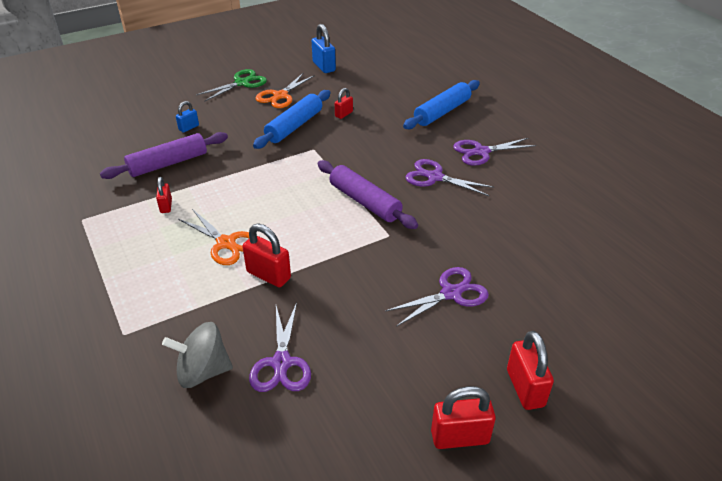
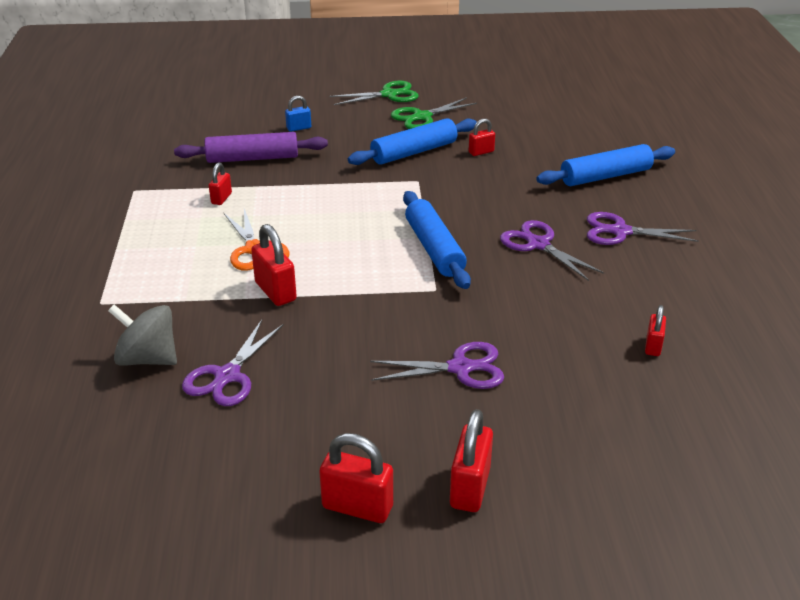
camera: 25 degrees right, 5 degrees down
(280, 96) = (422, 117): orange scissors -> green scissors
(324, 66) = (497, 96): blue padlock -> none
(365, 202) = (434, 249): purple rolling pin -> blue rolling pin
(562, 233) = (653, 346): none -> red padlock

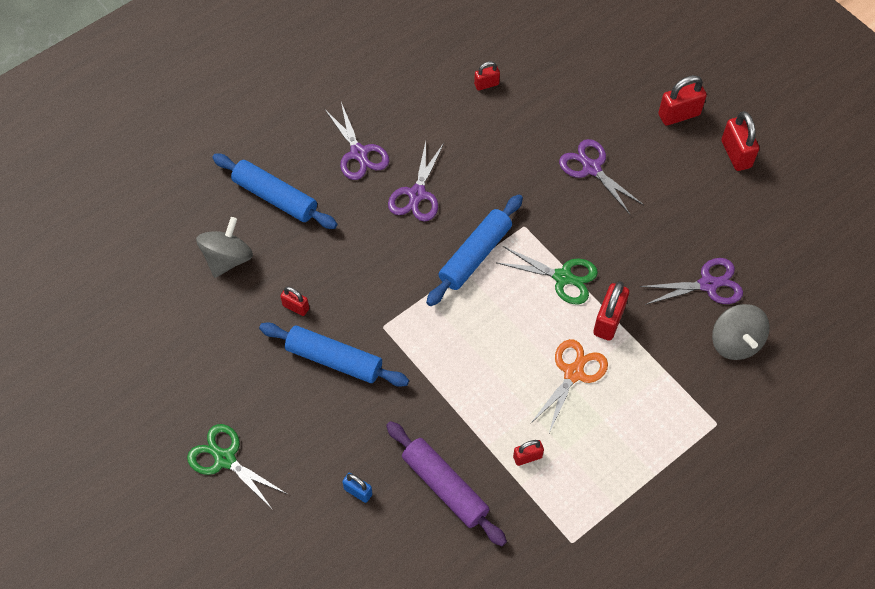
camera: 125 degrees left, 25 degrees up
(422, 117) = (257, 396): green scissors -> green scissors (563, 277)
(560, 140) = (227, 259): none -> grey spinning top

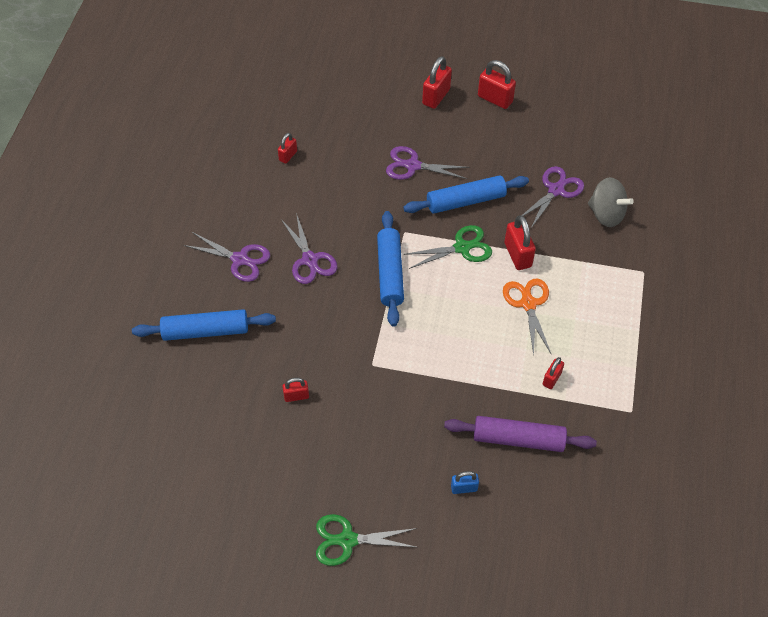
camera: 40 degrees left, 5 degrees down
(227, 259) = (211, 399): grey spinning top -> none
(334, 360) = (360, 412): blue rolling pin -> blue rolling pin (466, 201)

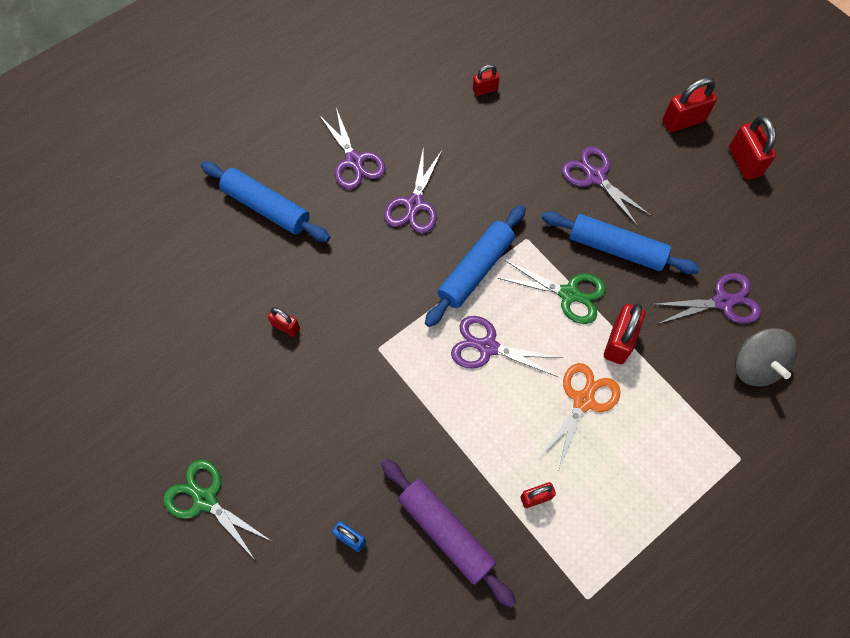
camera: 40 degrees right, 10 degrees up
(441, 314) = (487, 347): none -> purple scissors

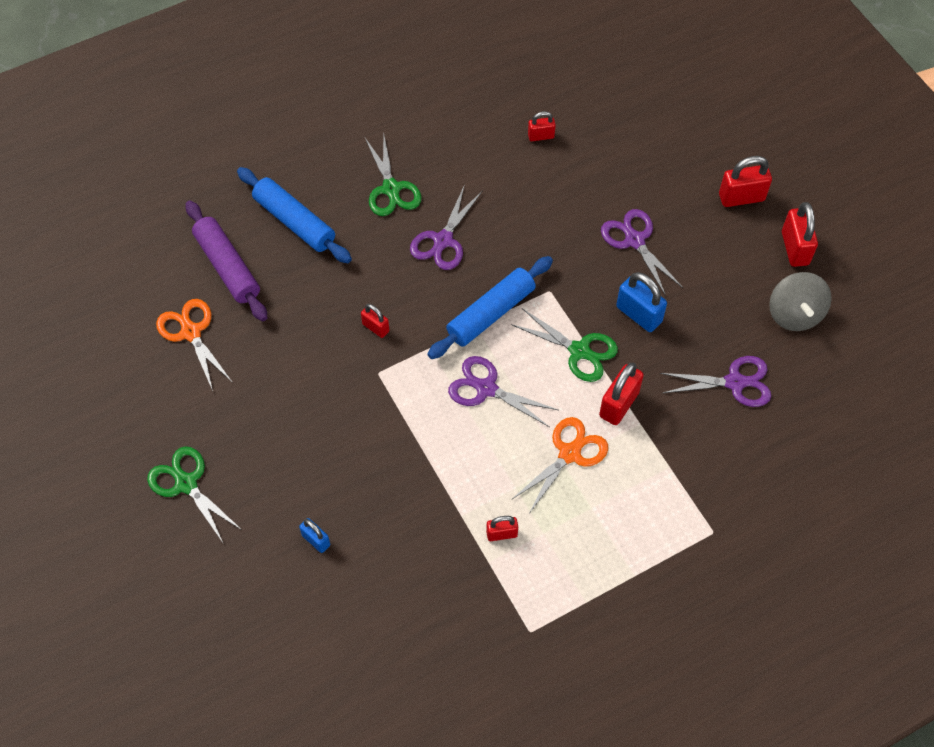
camera: 10 degrees right, 5 degrees down
(183, 336) = (191, 332): none -> orange scissors
(286, 327) = (292, 338): red padlock -> red padlock (376, 327)
(354, 161) = (391, 189): purple scissors -> green scissors
(445, 532) = (407, 550): purple rolling pin -> purple rolling pin (227, 266)
(616, 248) = (638, 314): blue rolling pin -> blue padlock
(755, 366) = (751, 448): grey spinning top -> grey spinning top (794, 314)

